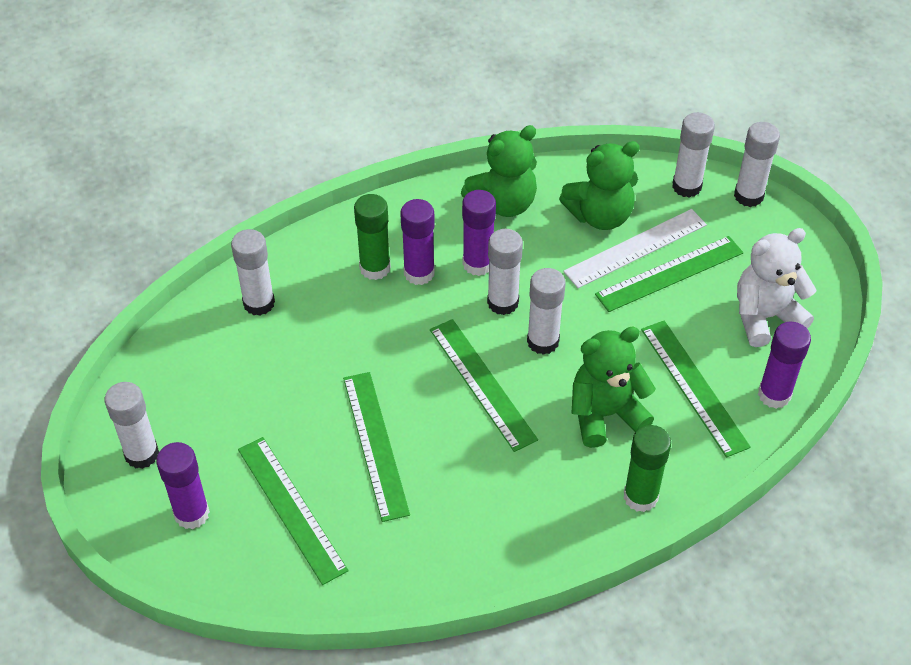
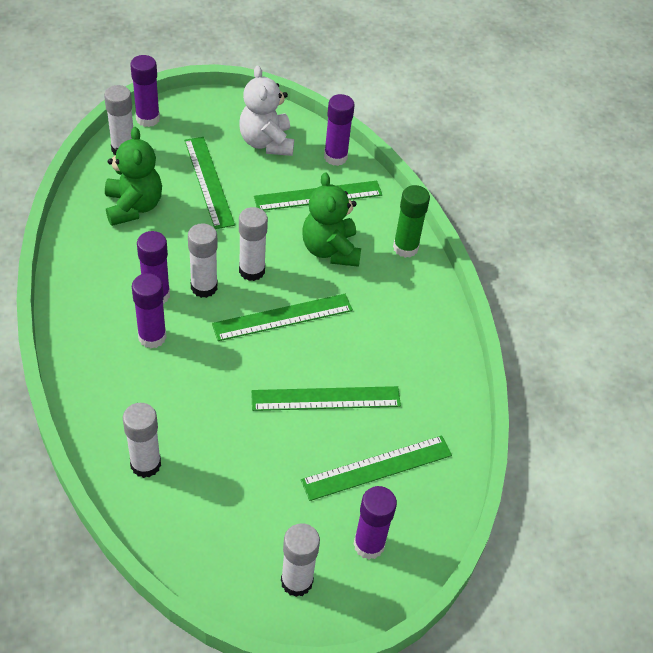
camera: 85 degrees left, 0 degrees up
(375, 268) = (135, 368): green glue stick -> none
(503, 203) = (94, 264): green teddy bear -> none
(635, 248) = (176, 194): white ruler -> none
(748, 196) = (148, 119): white glue stick -> purple glue stick

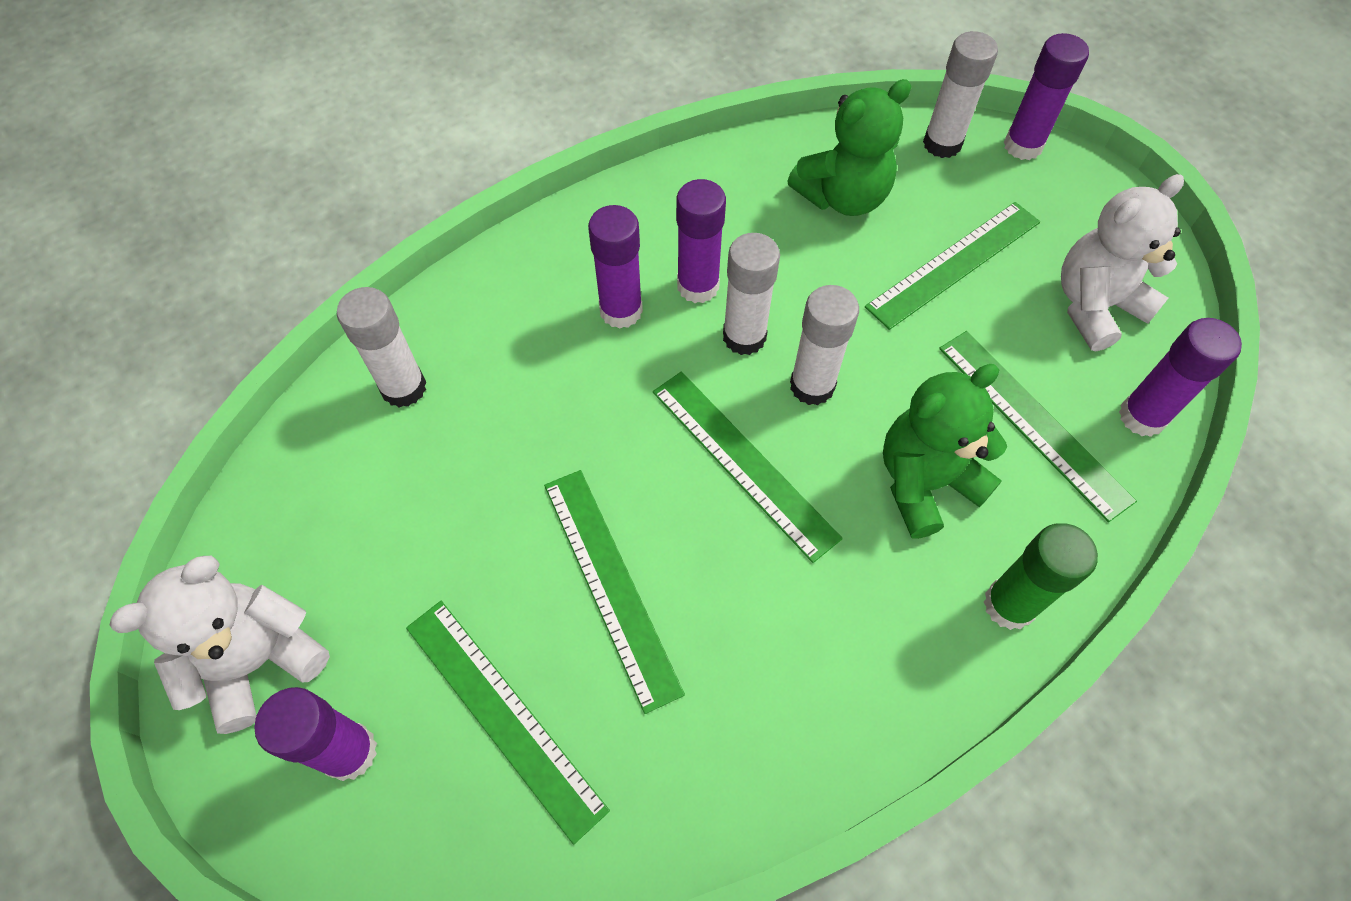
camera: 75 degrees right, 10 degrees up
(296, 581) = (259, 660): white glue stick -> white teddy bear

